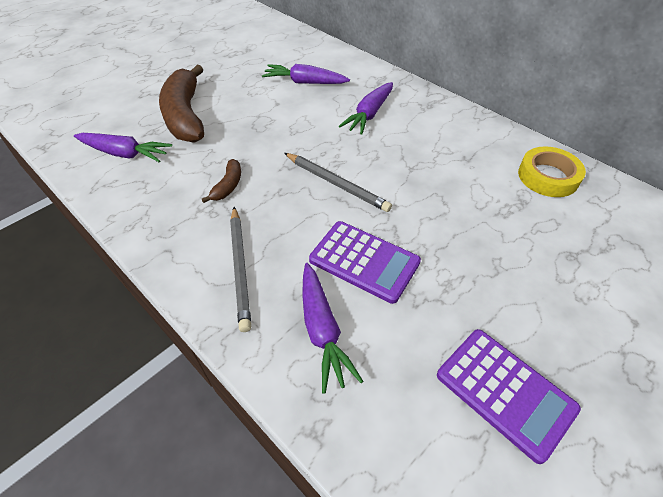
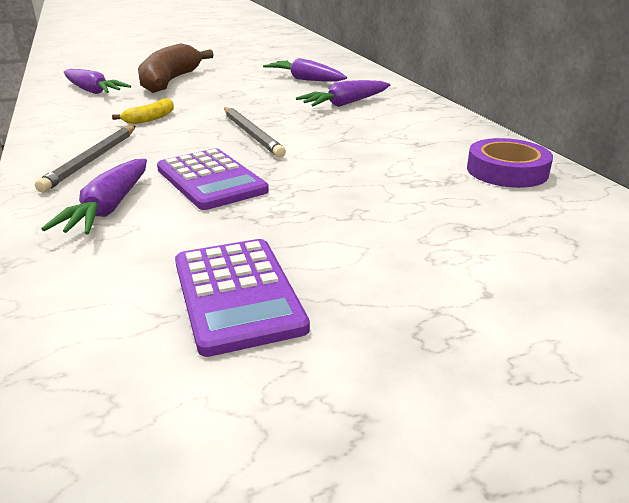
camera: 25 degrees right, 20 degrees down
(228, 186) = (150, 119): brown banana -> yellow banana
(548, 176) = (507, 171): yellow tape -> purple tape

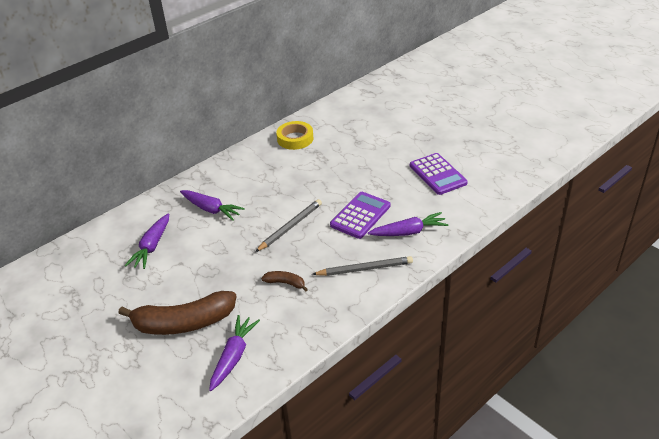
camera: 110 degrees left, 10 degrees up
(150, 119) = (285, 283): yellow banana -> brown banana
(237, 294) = (437, 174): purple calculator -> purple calculator turned 105 degrees clockwise
(507, 171) = (295, 139): purple tape -> yellow tape

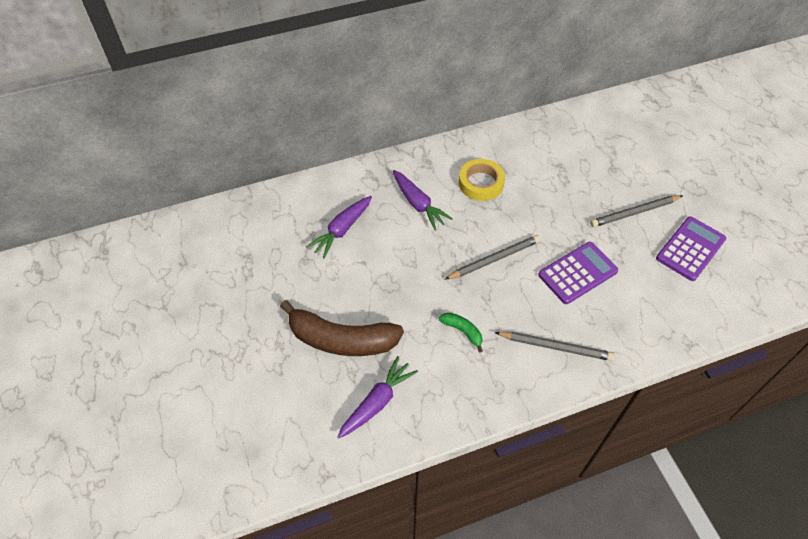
camera: 20 degrees right, 15 degrees up
(285, 283) = (462, 331): brown banana -> green banana
(295, 139) = (543, 140): yellow tape -> yellow tape (481, 183)
(386, 164) = (634, 212): none -> grey pencil
(409, 232) = (624, 317): purple carrot -> none
(437, 174) = (690, 249): purple calculator -> purple calculator turned 135 degrees counterclockwise

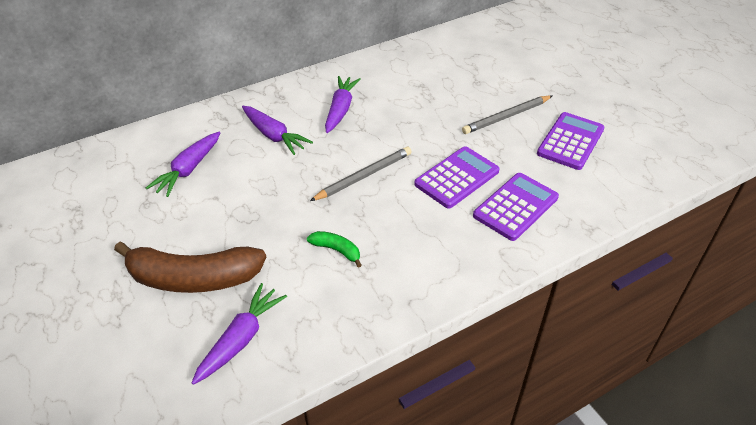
camera: 10 degrees left, 10 degrees down
(481, 183) = (340, 109): yellow tape -> purple carrot
(555, 347) = (444, 251): grey pencil -> none
(626, 311) = (515, 207): none -> purple calculator

